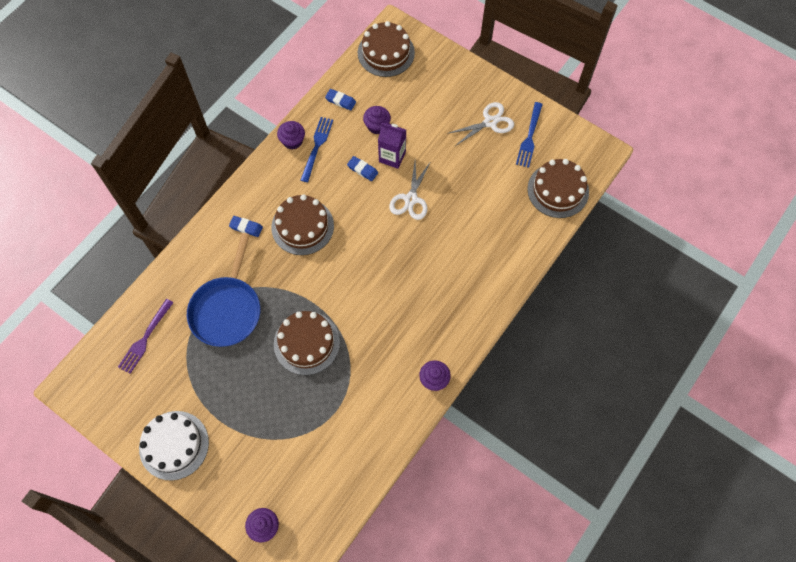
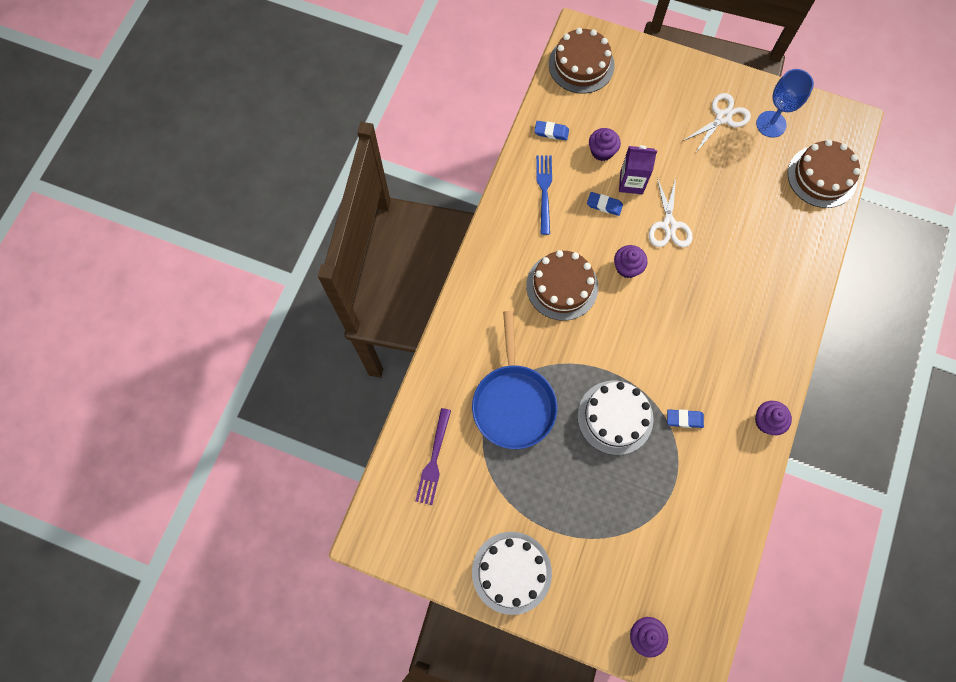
camera: 15 degrees left, 5 degrees up
(246, 227) = (500, 303): blue eraser -> blue eraser (684, 419)
(292, 141) = (515, 191): purple cupcake -> purple cupcake (627, 267)
(306, 343) = (615, 417): brown cake -> white cake
(529, 137) = (771, 124): blue fork -> blue goblet

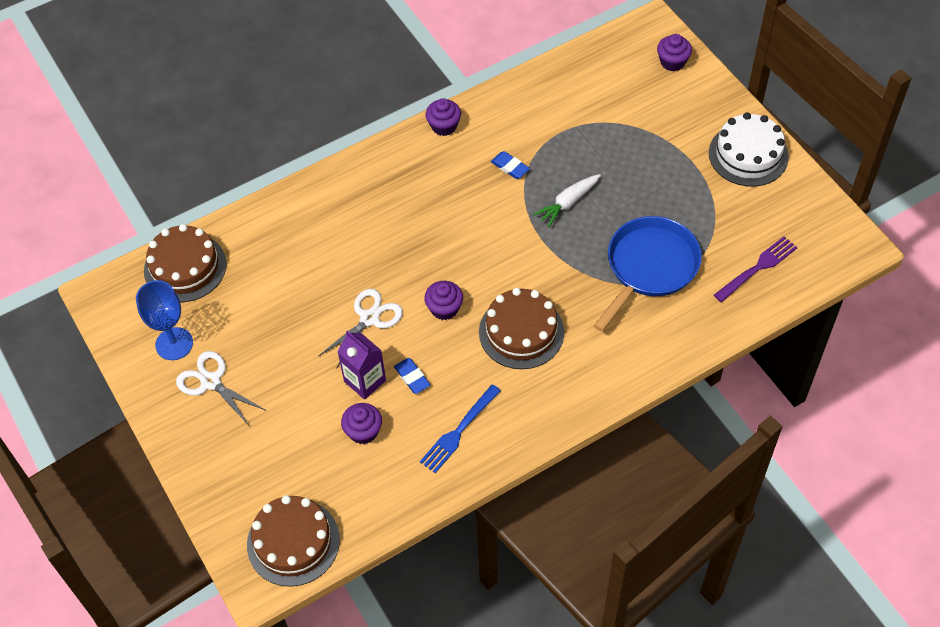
camera: 140 degrees left, 15 degrees down
(551, 132) = (396, 488): blue eraser -> none
(615, 417) = (568, 203): white cake -> white carrot
(723, 117) = (211, 382): white scissors -> white scissors turned 45 degrees clockwise

